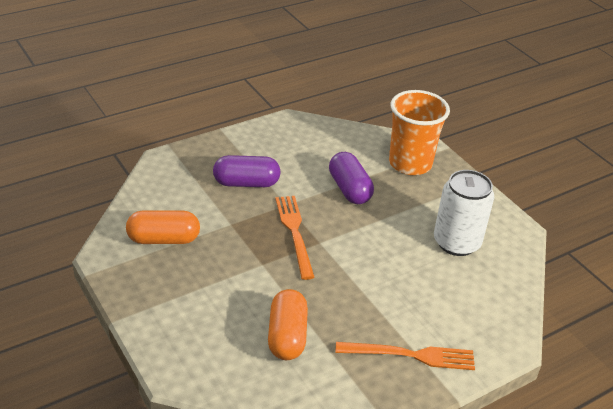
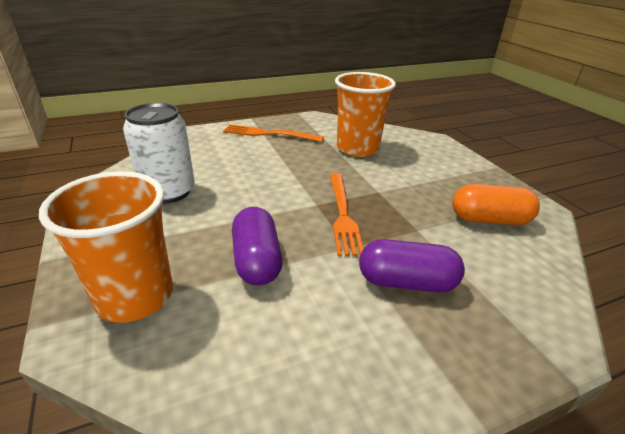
camera: 170 degrees left, 5 degrees down
(287, 336) = (357, 148): orange capsule -> orange cup

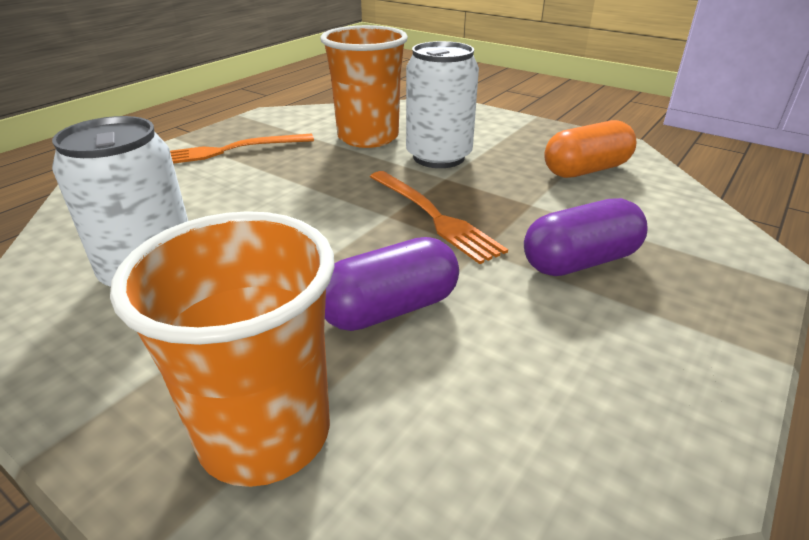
camera: 30 degrees left, 0 degrees up
(257, 260) = (389, 309): purple capsule -> purple capsule turned 75 degrees counterclockwise
(389, 175) = (438, 157): none -> white can

